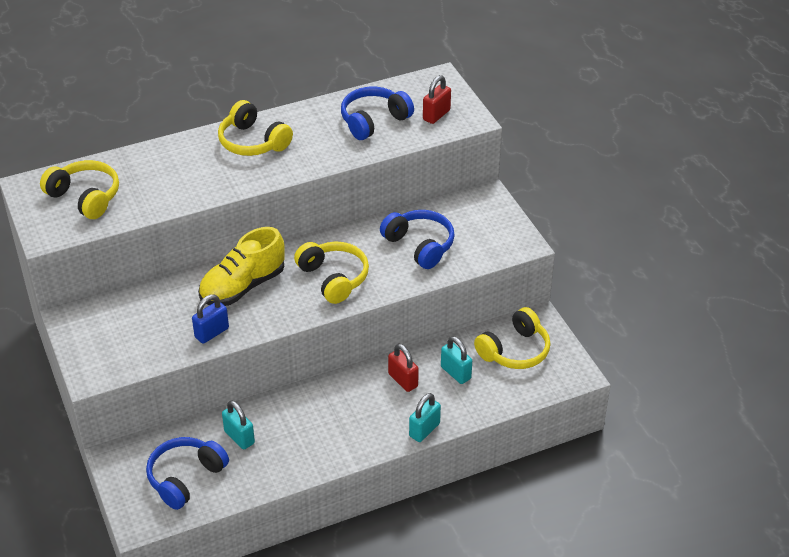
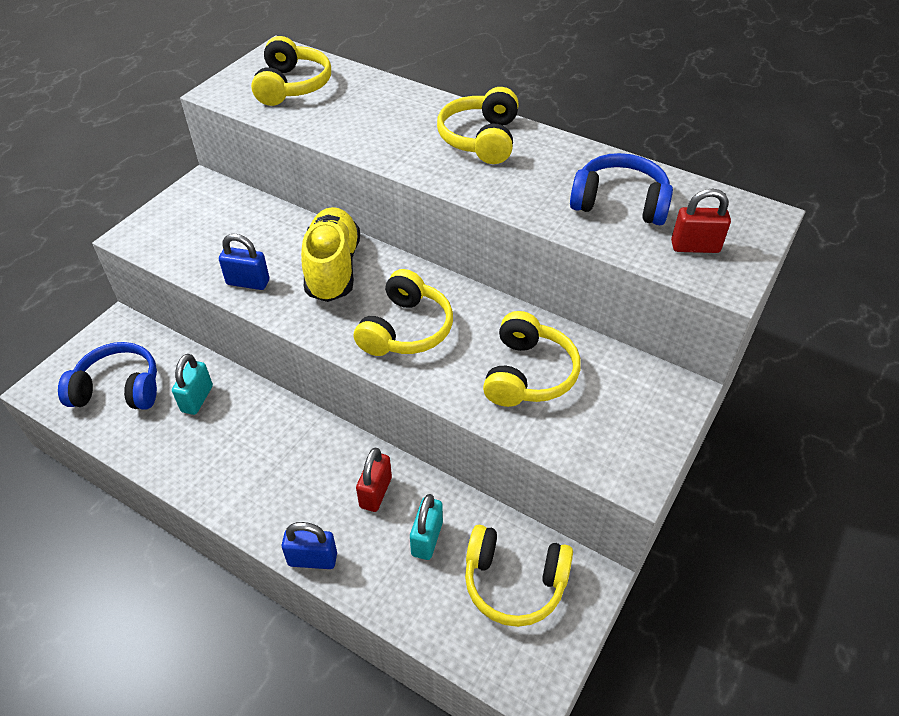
camera: 55 degrees right, 5 degrees up
(243, 286) = (333, 268): yellow shoe -> yellow shoe turned 75 degrees clockwise
(419, 245) = (528, 374): blue headphones -> yellow headphones
(424, 430) = (312, 559): turquoise padlock -> blue padlock

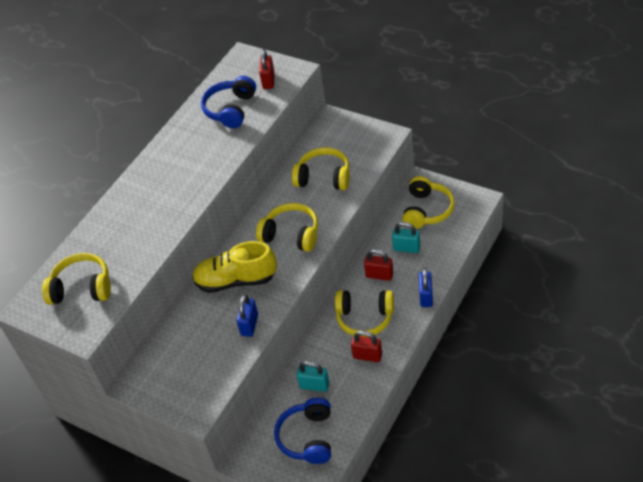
camera: 85 degrees left, 0 degrees up
(223, 465) = (367, 356): none -> red padlock
(481, 139) = (162, 174): yellow headphones -> yellow headphones (365, 318)

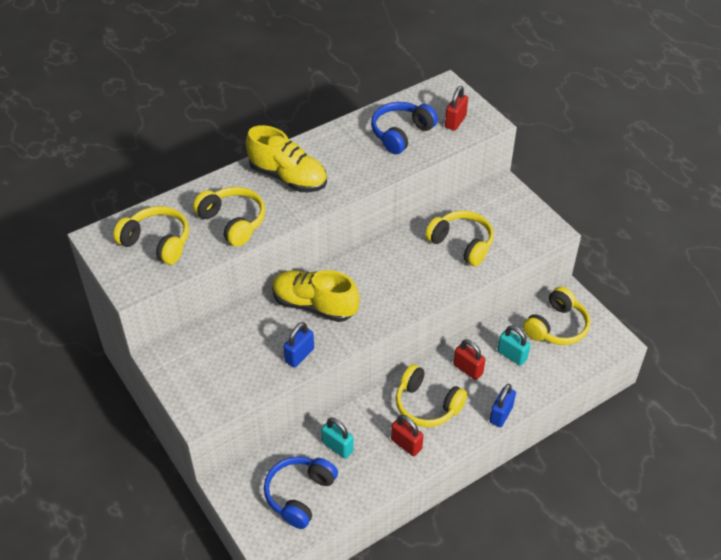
camera: 20 degrees right, 0 degrees up
(159, 185) = (288, 177): none -> yellow shoe
(291, 235) = (394, 286): yellow headphones -> yellow headphones (233, 222)

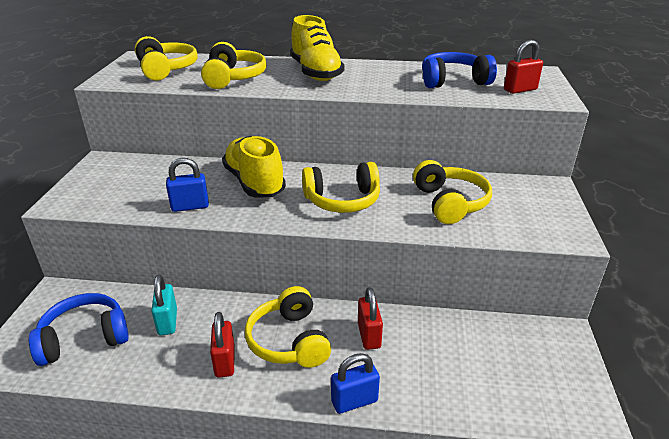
camera: 40 degrees right, 15 degrees down
(512, 355) = (433, 352): turquoise padlock -> none
(556, 326) = (518, 355): yellow headphones -> yellow headphones (342, 200)

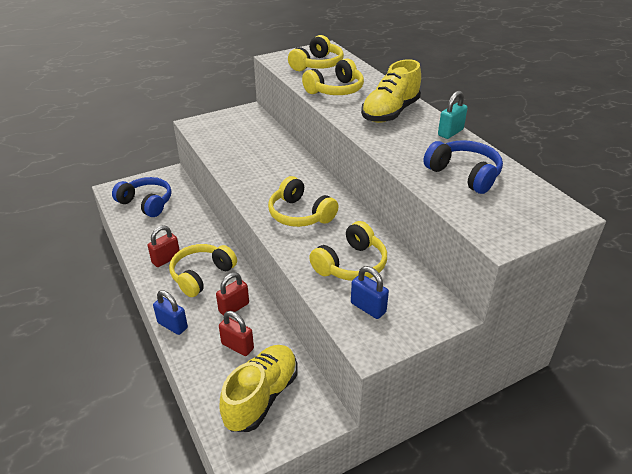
camera: 55 degrees right, 5 degrees up
(167, 322) = (180, 222): turquoise padlock -> turquoise padlock (450, 132)
(190, 206) = (232, 163): blue padlock -> blue padlock (368, 308)
(254, 183) = (283, 171): yellow shoe -> yellow shoe (261, 397)
(520, 90) = (495, 213): red padlock -> red padlock (237, 346)

